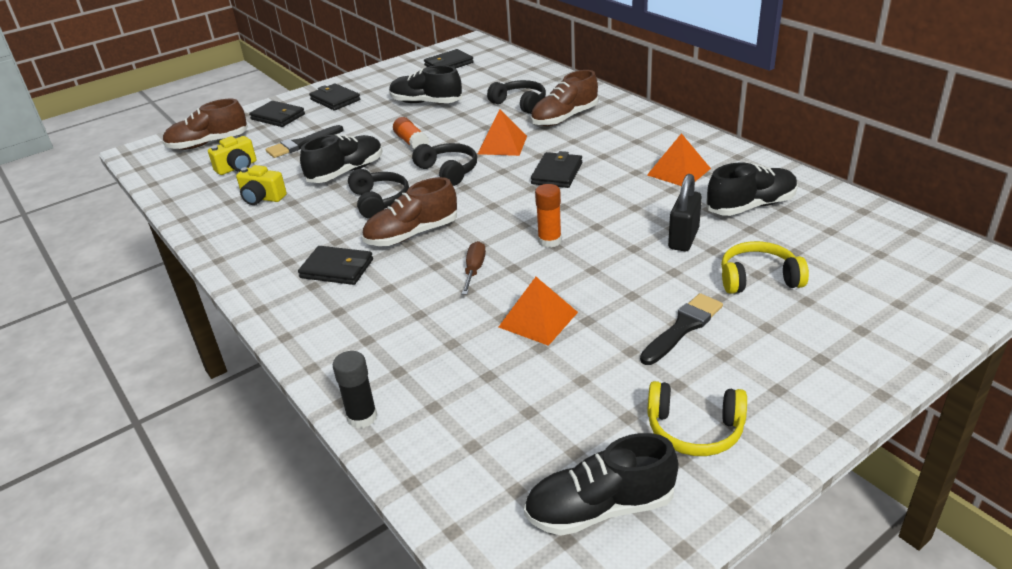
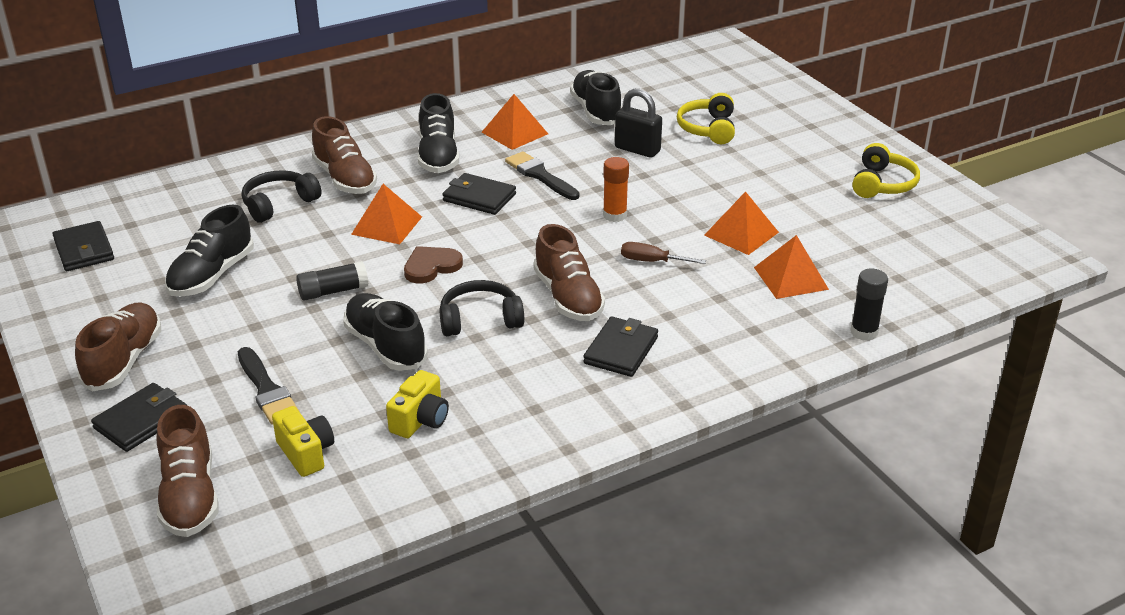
camera: 85 degrees left, 0 degrees up
(335, 100) = (124, 360): black wallet -> brown shoe
(411, 142) = (333, 291): orange glue stick -> black glue stick
(448, 171) = (431, 266): black headphones -> brown heart
(458, 359) = (790, 278): none -> orange pyramid
(600, 508) = (958, 230): black shoe -> black shoe (438, 156)
(683, 327) = (765, 170): black brush -> black brush (540, 175)

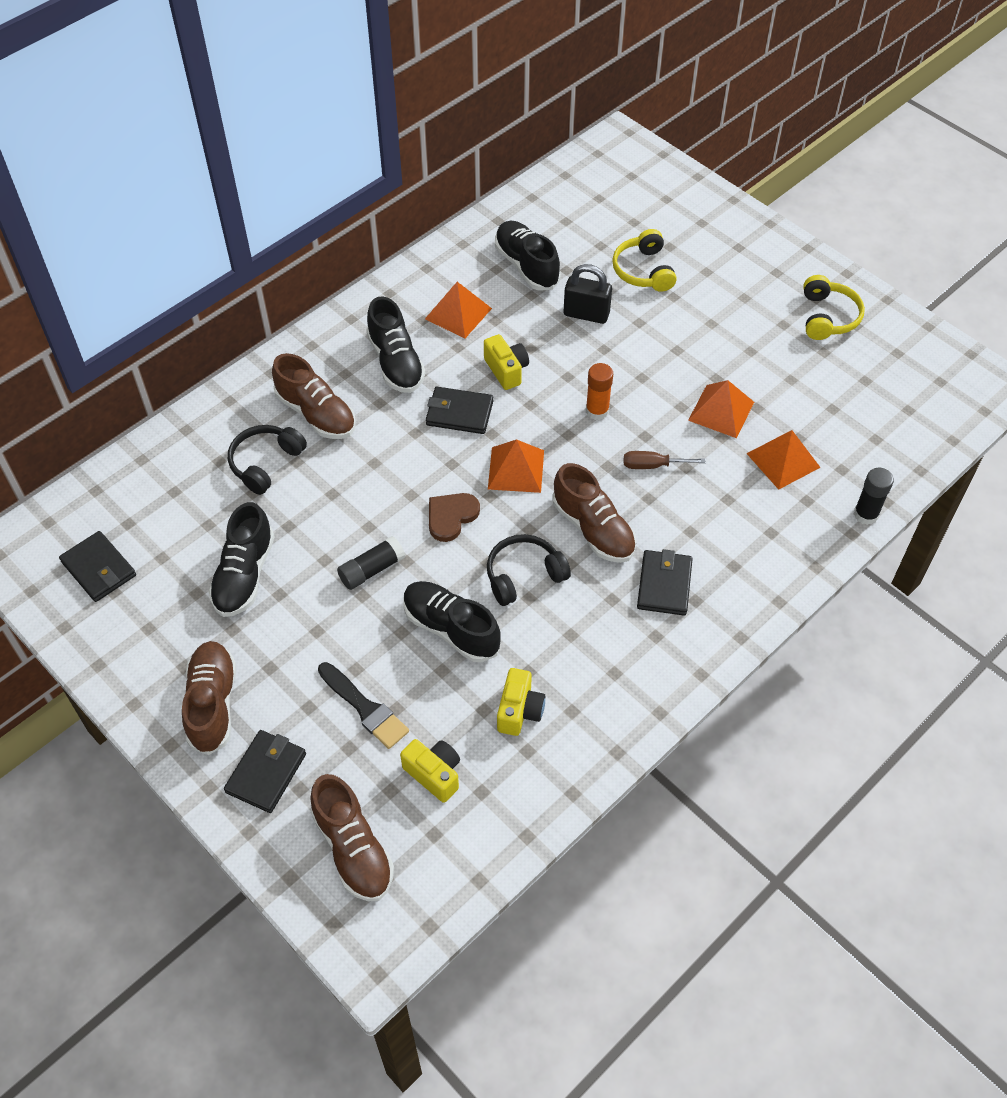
camera: 15 degrees left, 20 degrees up
(387, 225) = (385, 470): orange pyramid -> orange pyramid (516, 469)
(540, 175) = (506, 370): black brush -> yellow camera

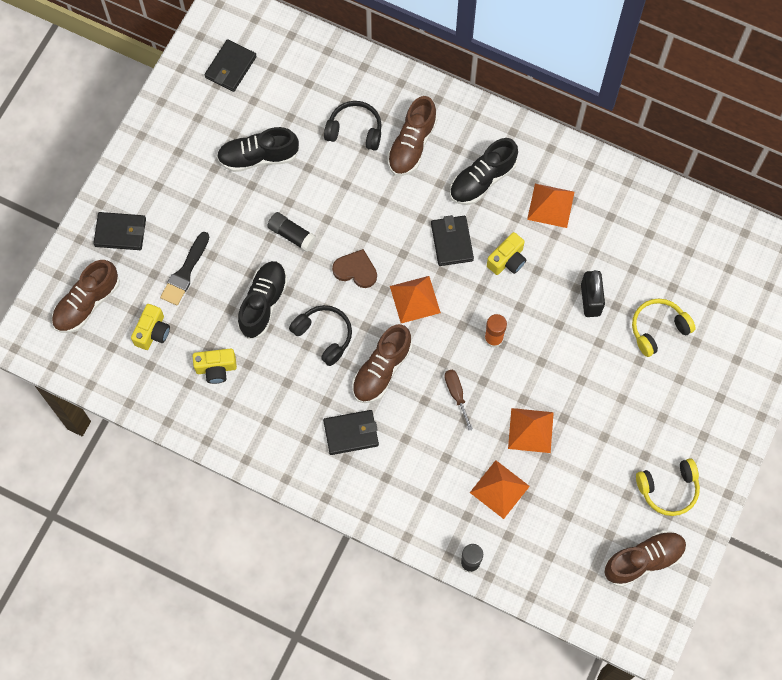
camera: 70 degrees right, 15 degrees up
(213, 704) = (157, 180): brown shoe -> brown shoe (643, 560)
(526, 266) = (624, 238): black shoe -> none

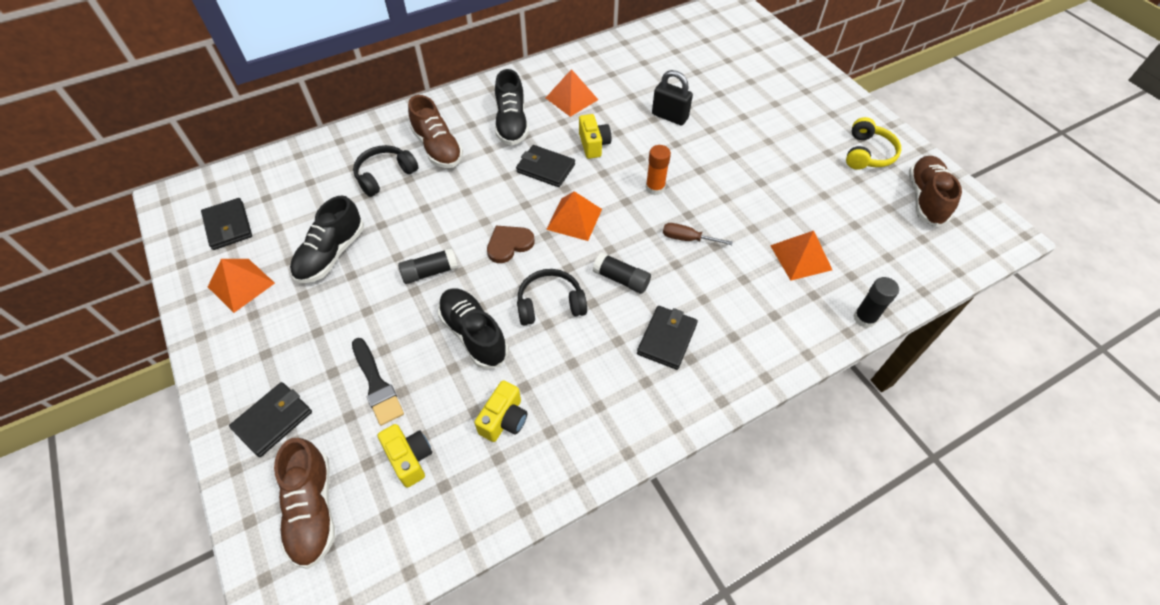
camera: 55 degrees left, 15 degrees down
(381, 370) = (621, 279): brown shoe -> black glue stick
(530, 430) = (757, 208): orange pyramid -> orange pyramid (241, 285)
(658, 329) = (724, 94): yellow headphones -> none

